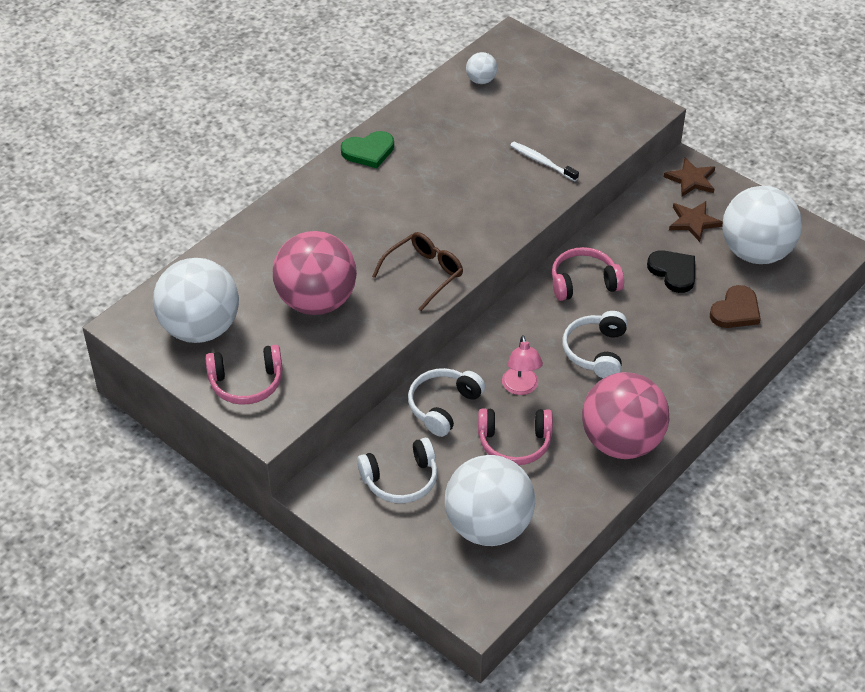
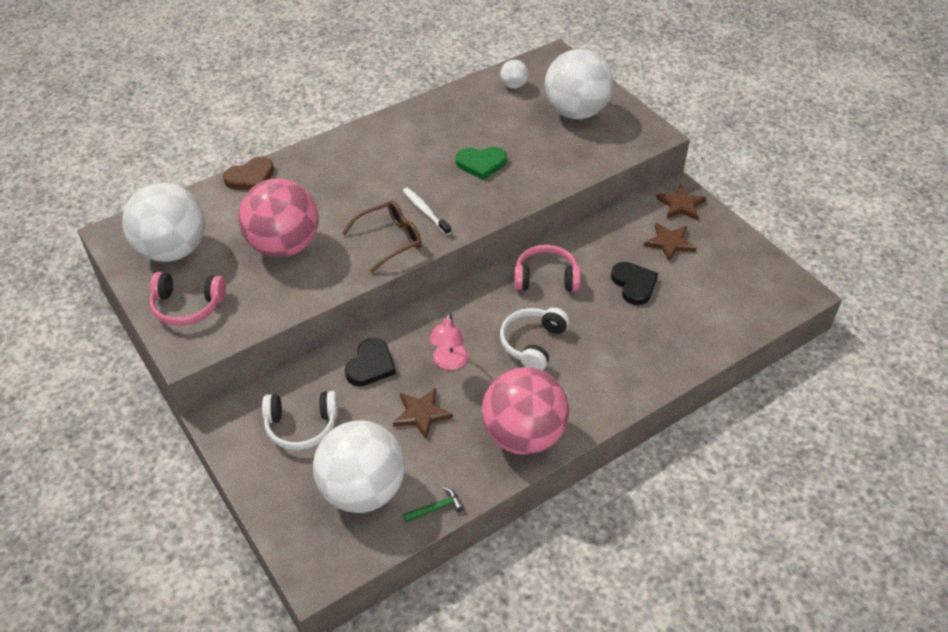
camera: 15 degrees right, 0 degrees up
(368, 151) = (390, 127): green heart -> green heart (481, 164)
(443, 406) = (370, 365): white headphones -> black heart
(514, 443) = (421, 414): pink headphones -> brown star
(542, 162) = (538, 162): white toothbrush -> white toothbrush (425, 211)
(566, 526) = (436, 508): none -> green hammer
(736, 311) = (681, 332): brown heart -> brown heart (250, 177)
(756, 252) = (719, 281): white ball -> white ball (576, 112)

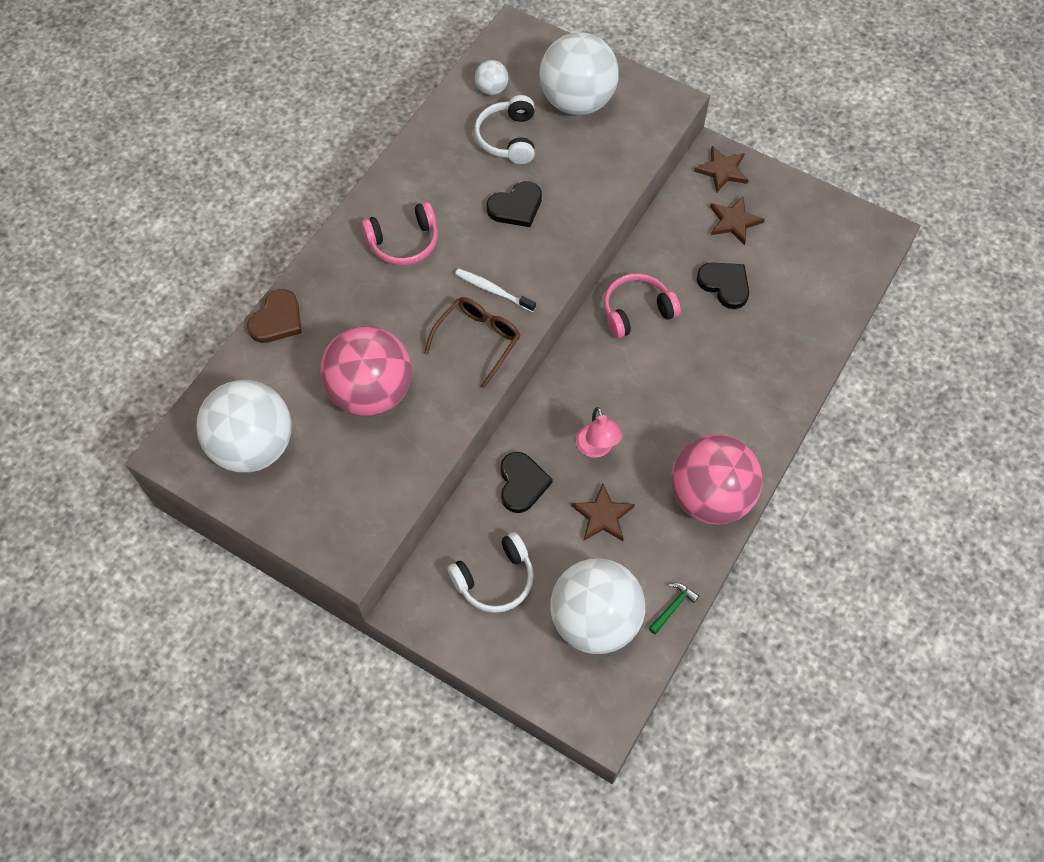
camera: 25 degrees left, 15 degrees up
(187, 306) = (316, 506): pink headphones -> pink headphones (404, 242)
(481, 164) = (516, 207): green heart -> black heart
(532, 343) = (664, 393): white headphones -> white headphones (508, 138)

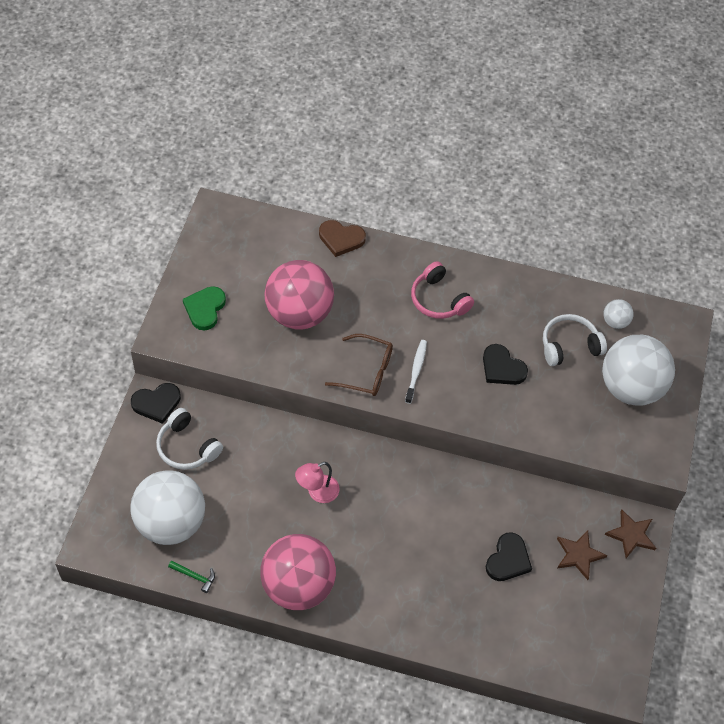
camera: 70 degrees right, 5 degrees down
(253, 446) = (234, 255): white ball -> none
(325, 499) = (205, 309): none -> green heart
(522, 483) = (271, 446): black heart -> black heart (156, 403)
(602, 515) = (259, 509): brown star -> none
(636, 311) = (456, 495): pink headphones -> none

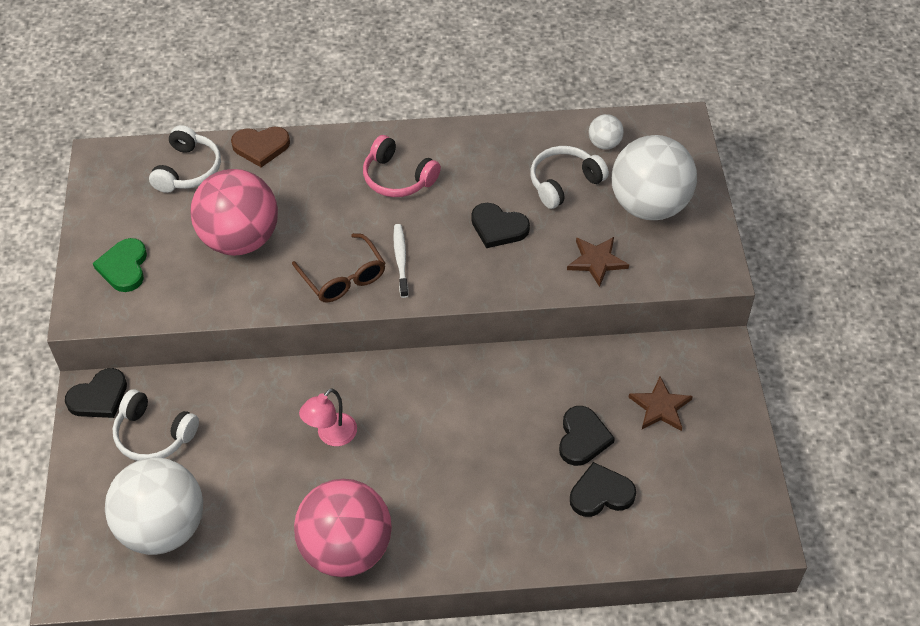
camera: 15 degrees left, 5 degrees down
(195, 576) = (214, 581): green hammer -> none
(279, 241) = (188, 170): none -> white headphones
(367, 371) = (343, 278): brown glasses -> brown glasses turned 60 degrees clockwise
(505, 609) = (601, 493): none -> black heart
(631, 535) = (709, 366): brown star -> brown star (596, 261)

